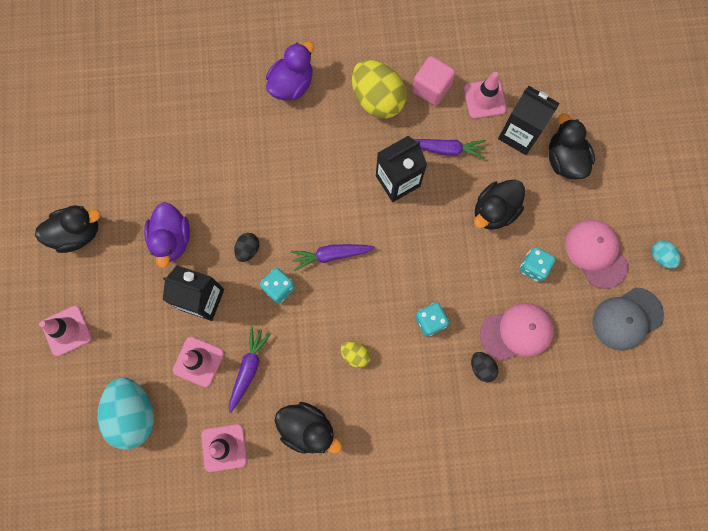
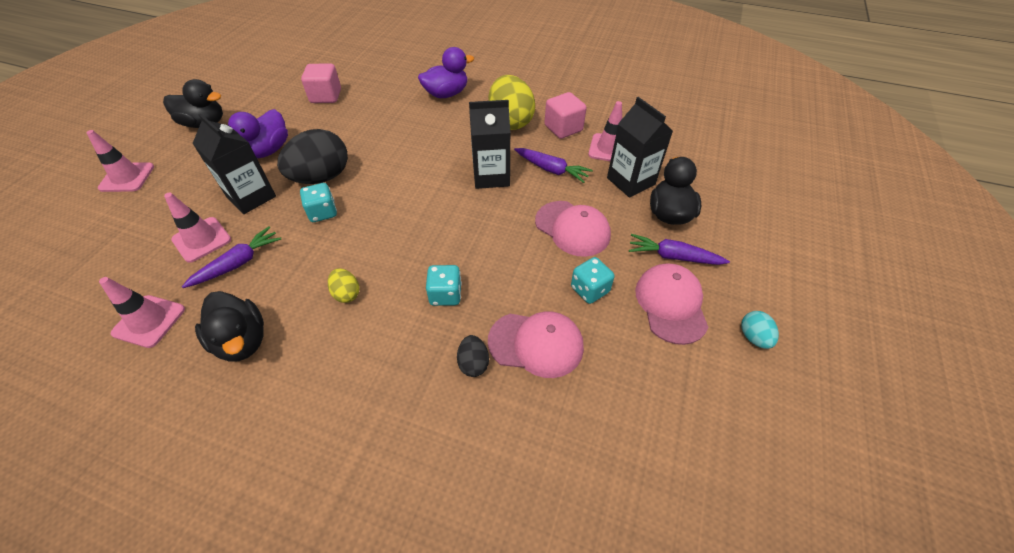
camera: 25 degrees right, 25 degrees down
(134, 413) = (107, 257): turquoise egg -> none
(170, 141) = (326, 96): none -> pink cube
(248, 250) = (321, 177): black egg -> black egg, size x2.13
(331, 255) = (390, 206): purple carrot -> purple carrot (673, 257)
(494, 211) = (572, 228): black duck -> pink cap
(627, 318) = (684, 386): grey cap -> none

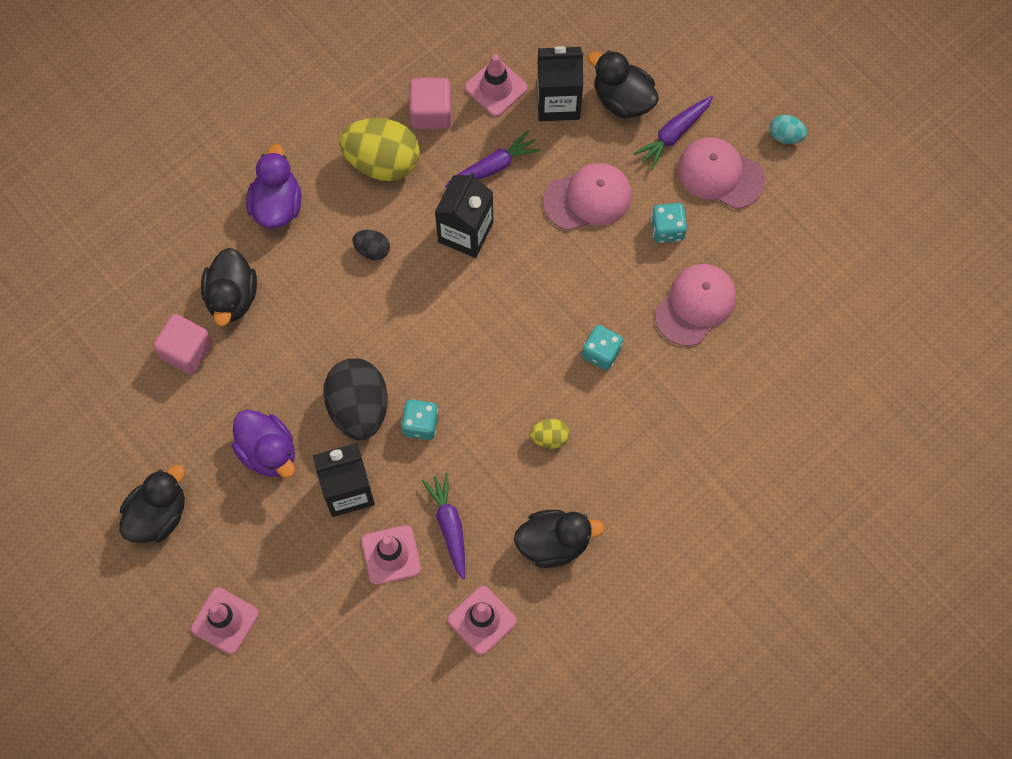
camera: 60 degrees left, 20 degrees up
(372, 99) = (232, 297): none -> black duck
(473, 363) = (685, 363): black egg -> black egg (372, 249)

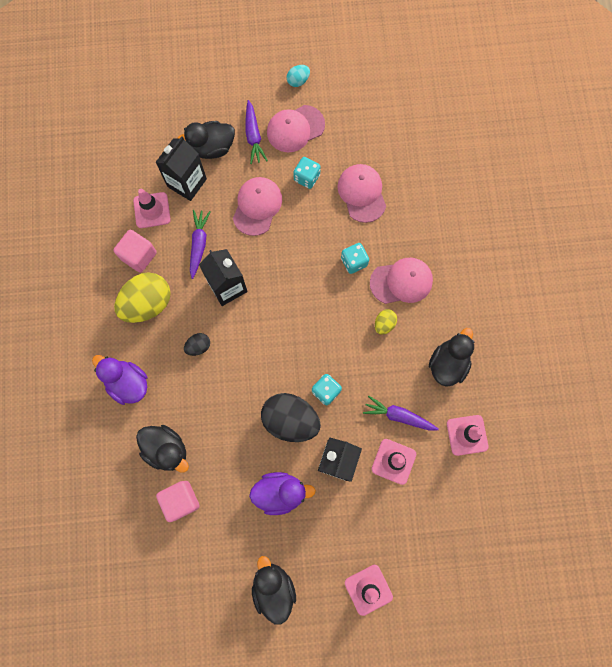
camera: 55 degrees left, 5 degrees up
(617, 423) = (401, 282): none -> pink cap

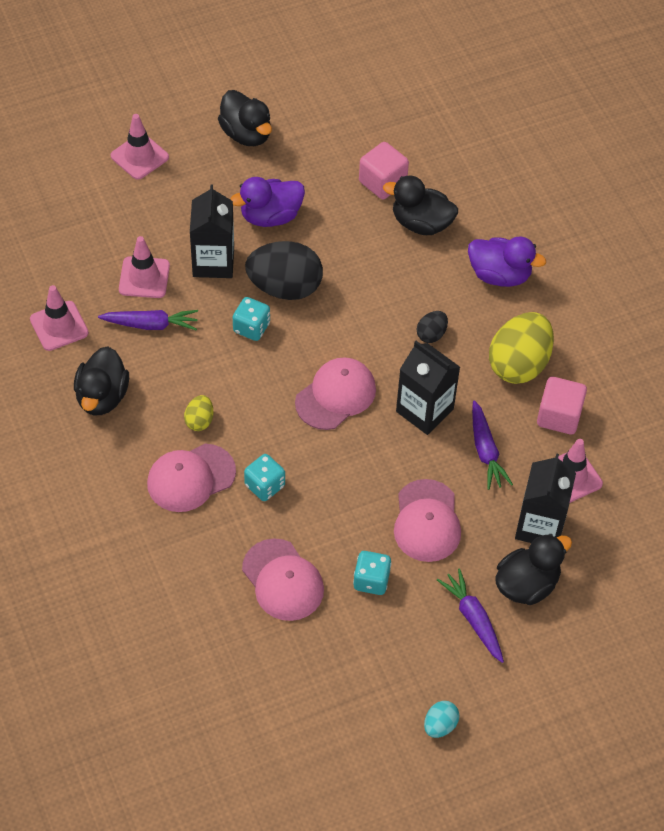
camera: 160 degrees right, 20 degrees down
(295, 129) = (415, 648): pink cap -> pink cap (336, 395)

